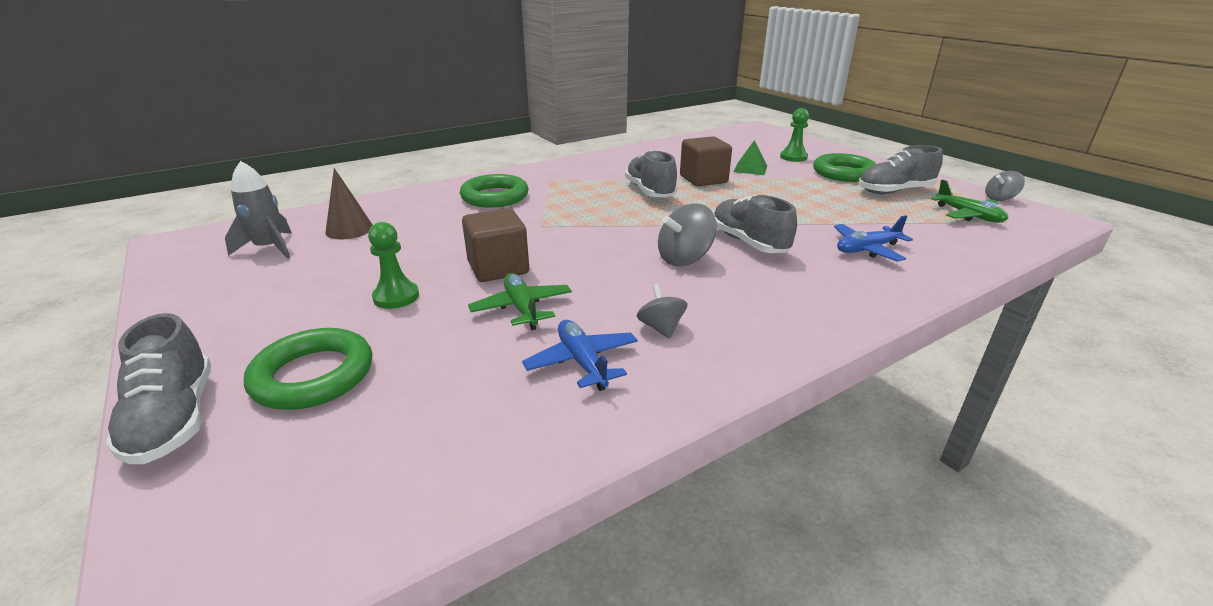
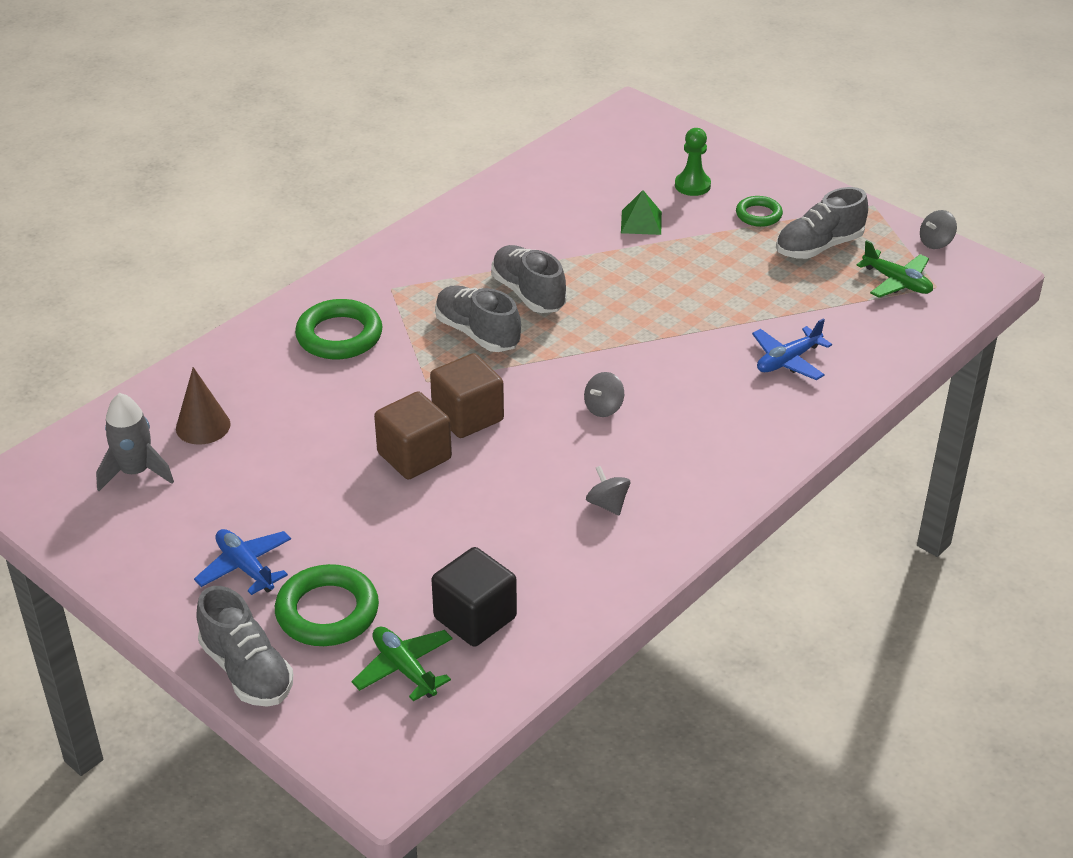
camera: 15 degrees left, 10 degrees up
(396, 297) = (334, 514): green pawn -> none
(460, 411) = (475, 618): none -> black cube
(522, 308) = (468, 505): green plane -> green plane (404, 669)
(582, 362) = (552, 554): blue plane -> blue plane (245, 567)
(684, 259) = (603, 408): grey spinning top -> grey spinning top, size x0.63
(703, 179) = (587, 257): brown cube -> brown cube (468, 416)
(748, 243) = (665, 370): grey shoe -> grey shoe (477, 333)
(843, 173) = (758, 215): green ring -> green ring, size x0.59

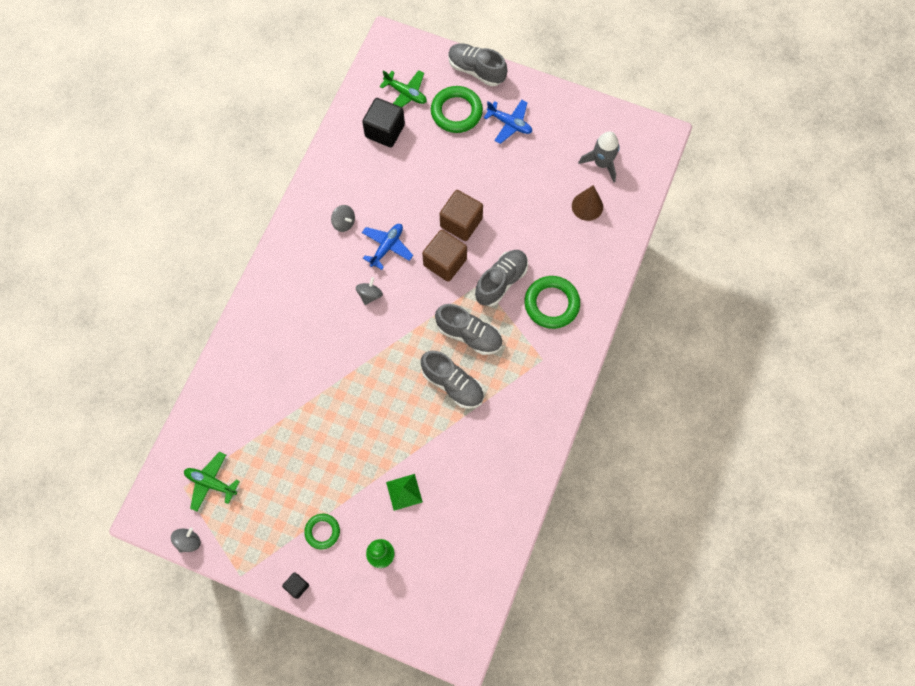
camera: 160 degrees right, 30 degrees up
(788, 361) = (269, 374): blue plane -> blue plane (387, 247)
(804, 184) = (297, 586): none -> black cube
(819, 247) = (271, 506): grey shoe -> grey shoe (501, 281)

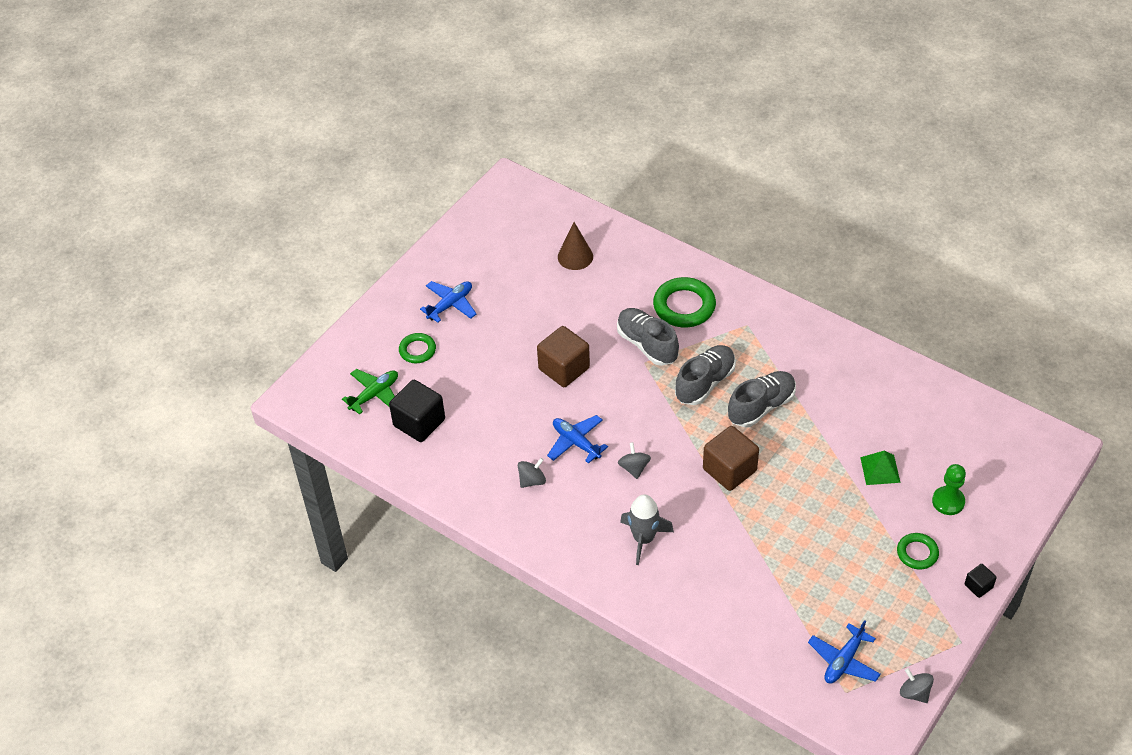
camera: 75 degrees left, 20 degrees down
(211, 483) = (844, 661): green plane -> blue plane
(370, 295) = (634, 468): grey spinning top -> grey spinning top turned 45 degrees clockwise
(445, 262) = (610, 391): brown cube -> brown cube (729, 470)
(456, 112) = (417, 350): green ring -> green ring, size x0.59
(476, 70) = (368, 323): grey shoe -> none
(601, 163) = (527, 235): grey rocket -> grey rocket (643, 539)

